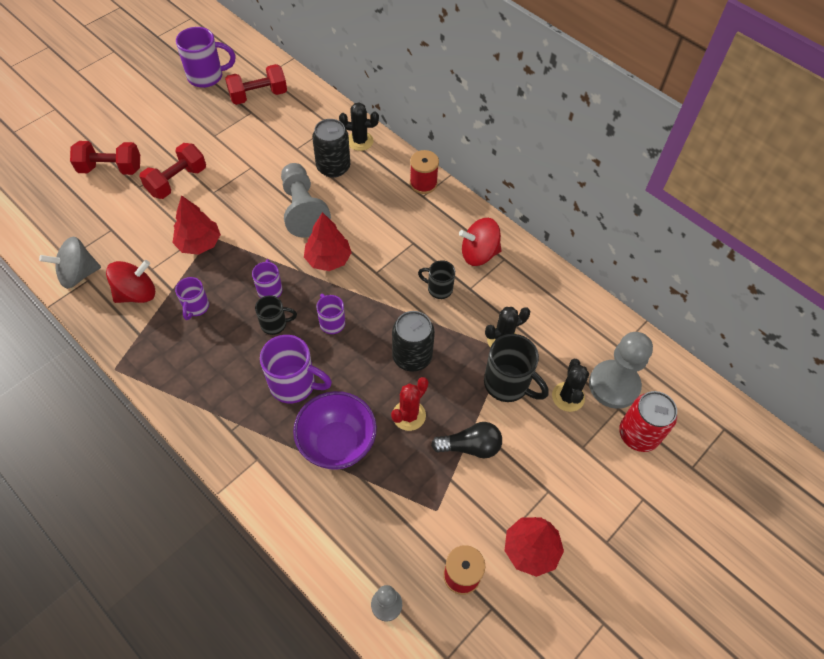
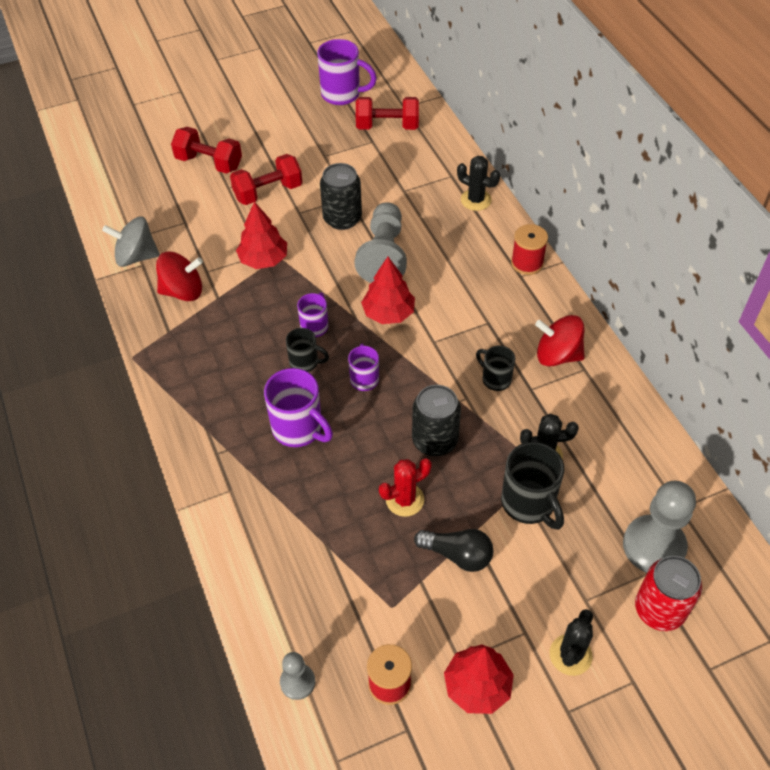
camera: 25 degrees right, 5 degrees down
(196, 307) = (234, 322): purple mug -> none
(333, 167) = (435, 220): black can -> black can (342, 218)
(337, 443) = (317, 503): purple bowl -> none
(568, 397) = (593, 540): black cactus -> black cactus (570, 655)

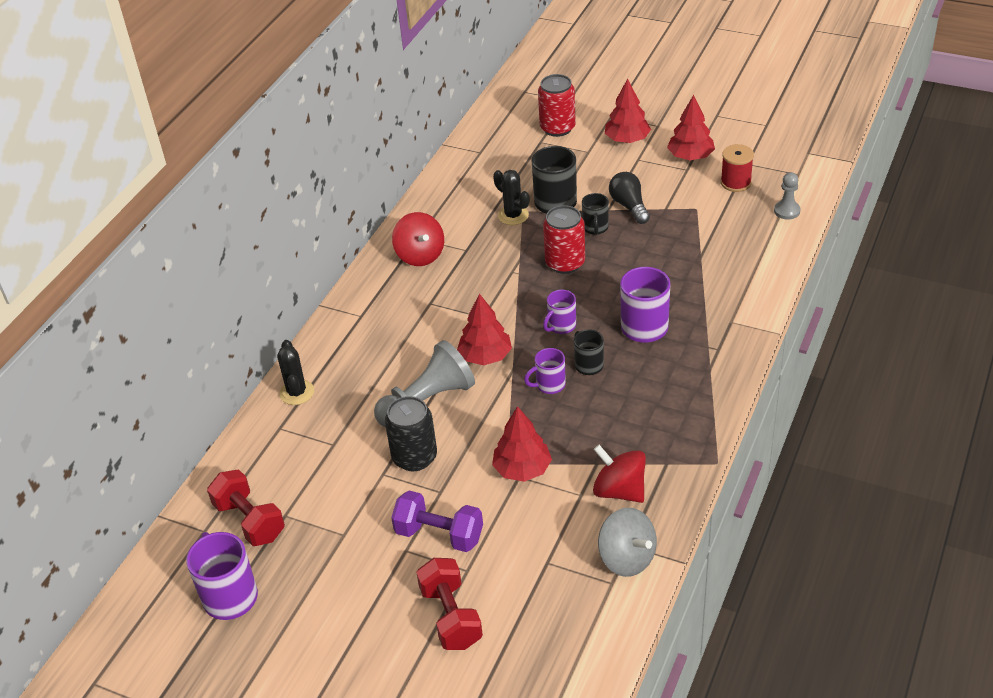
camera: 130 degrees left, 10 degrees down
(268, 192) = (439, 534): red dumbbell -> purple dumbbell
(405, 500) = (625, 247): red cactus -> none
(435, 440) = (565, 263): black can -> red can
(495, 379) = (478, 269): black mug -> black mug (595, 228)
(527, 263) = (342, 320): red spool -> none
(570, 655) = (627, 140): black cactus -> red tree
(654, 546) = (520, 148): grey pawn -> none

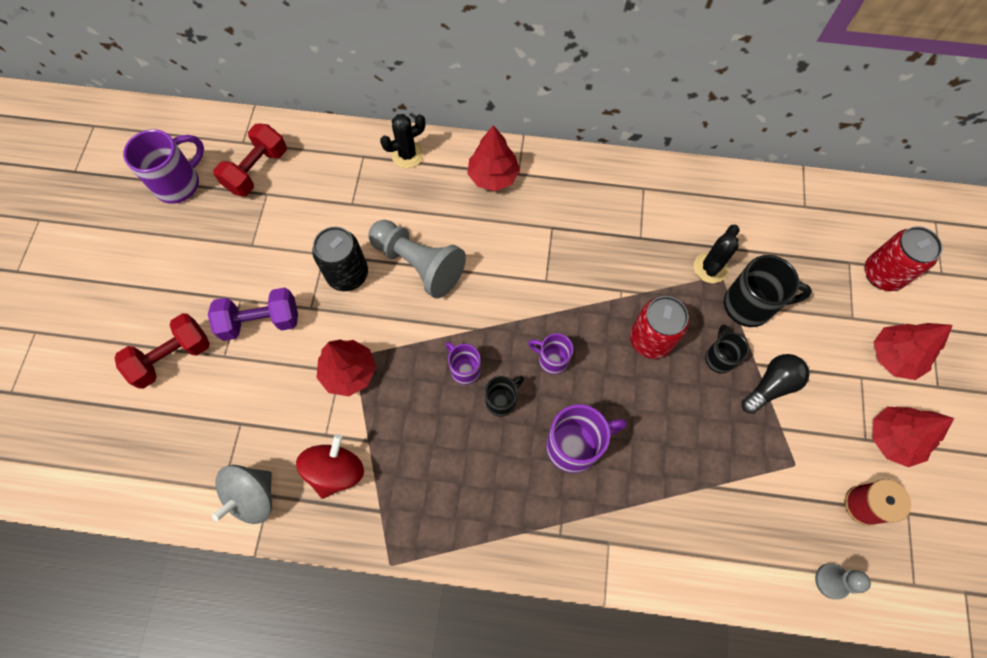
camera: 70 degrees right, 25 degrees up
(420, 255) = (618, 198): red spinning top -> none
(439, 534) = (261, 322): purple dumbbell -> purple dumbbell turned 75 degrees clockwise
(485, 356) = (490, 299): red tree -> red tree (493, 176)
(595, 228) = (719, 358): black mug -> black mug turned 105 degrees clockwise

